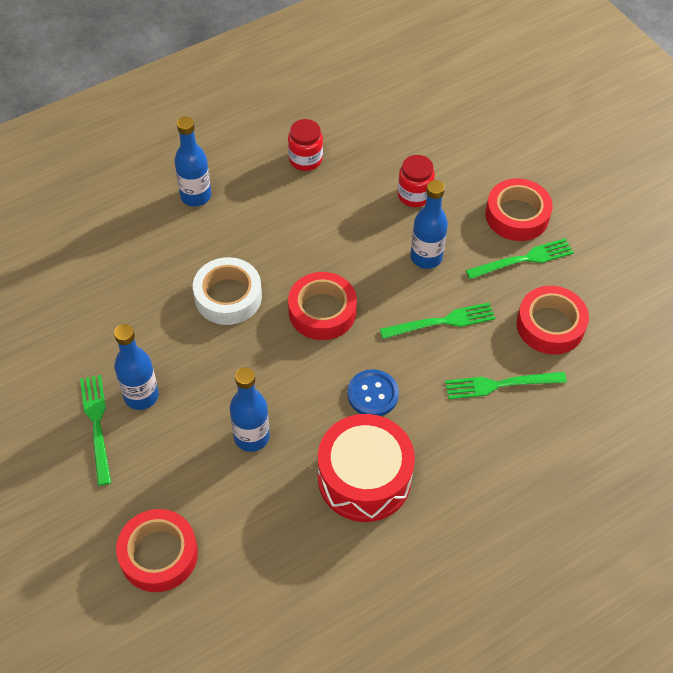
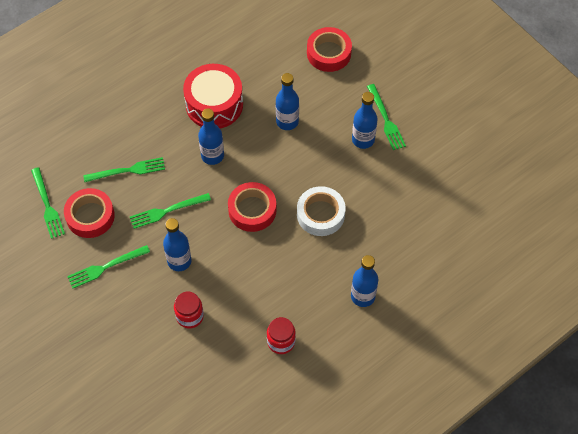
camera: 175 degrees right, 5 degrees up
(372, 394) = (212, 156): blue button -> blue bottle
(517, 215) = (108, 306): red tape -> none
(613, 346) = (47, 205): none -> green fork

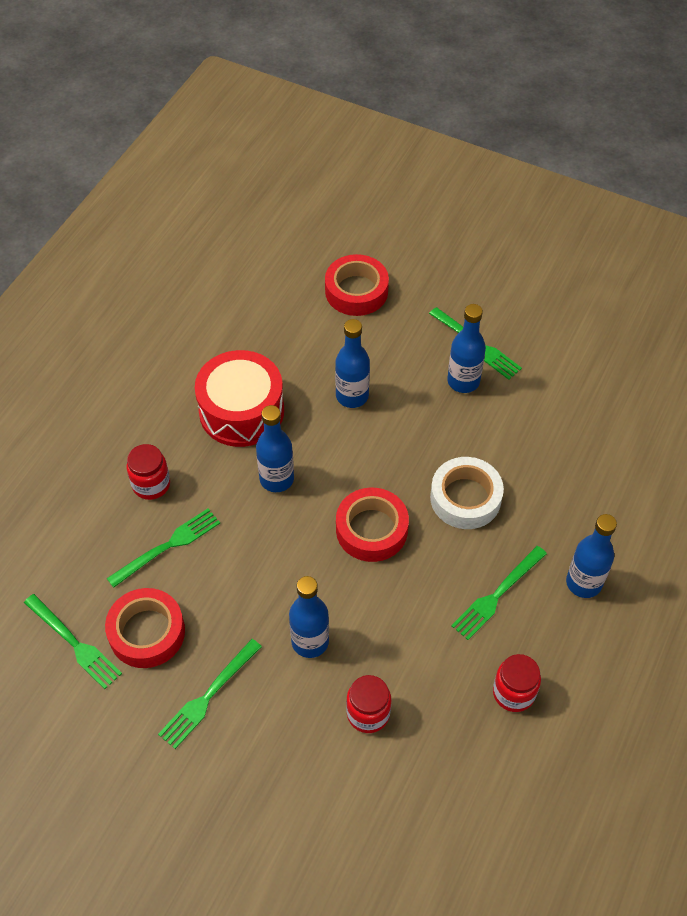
camera: 25 degrees left, 5 degrees down
(137, 129) = (151, 484): none -> red jar
(167, 211) = (254, 579): green fork -> green fork (497, 595)

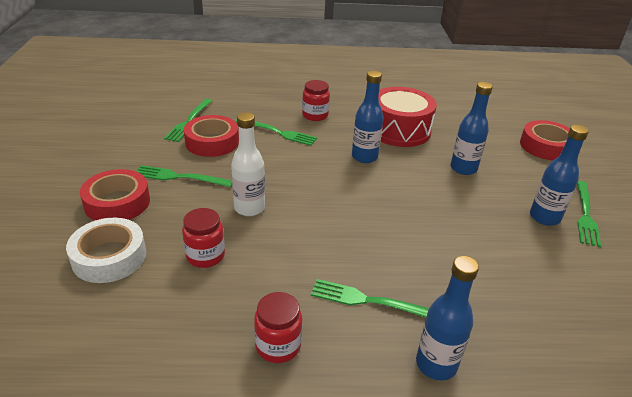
camera: 60 degrees right, 20 degrees down
(310, 641) = (249, 208): blue bottle -> white bottle
(371, 529) = (365, 210): red tape -> red tape (117, 203)
(465, 498) = (442, 251): white tape -> white tape (109, 257)

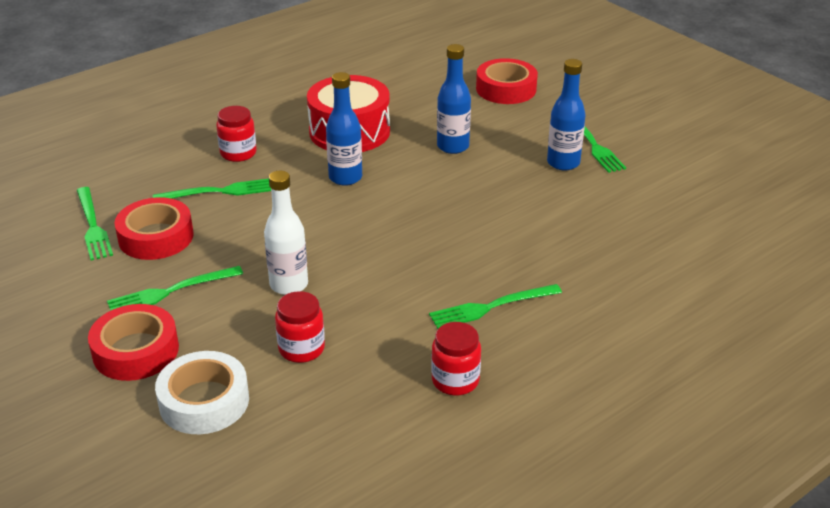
camera: 35 degrees left, 0 degrees up
(436, 364) = (586, 325): blue bottle -> none

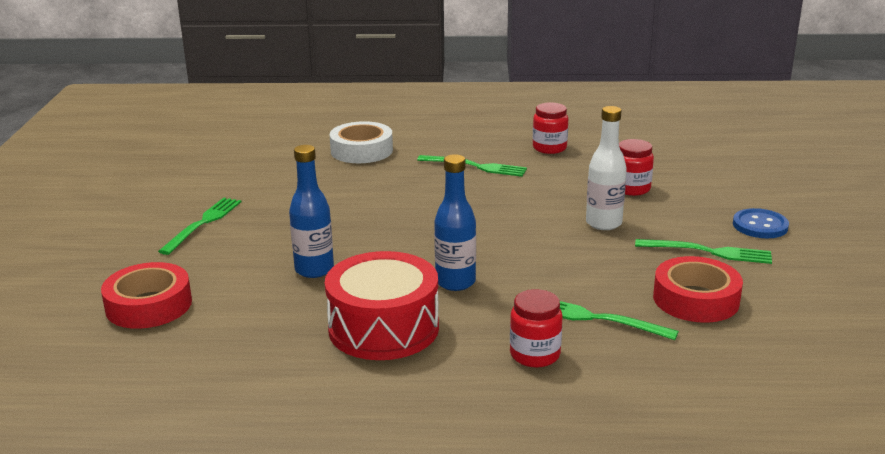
camera: 140 degrees left, 10 degrees down
(93, 226) = (760, 335): green fork -> none
(136, 351) = (760, 225): red tape -> blue button
(204, 401) = (722, 187): white tape -> white tape (361, 150)
(563, 163) = (256, 220): blue bottle -> none

